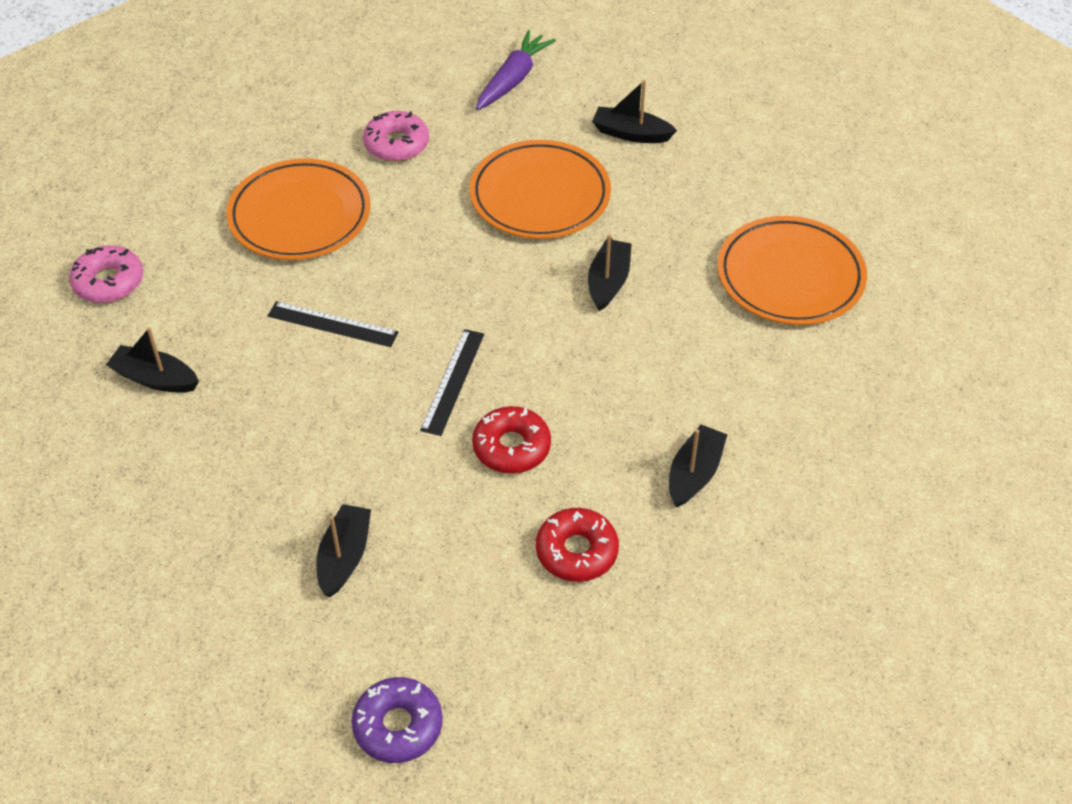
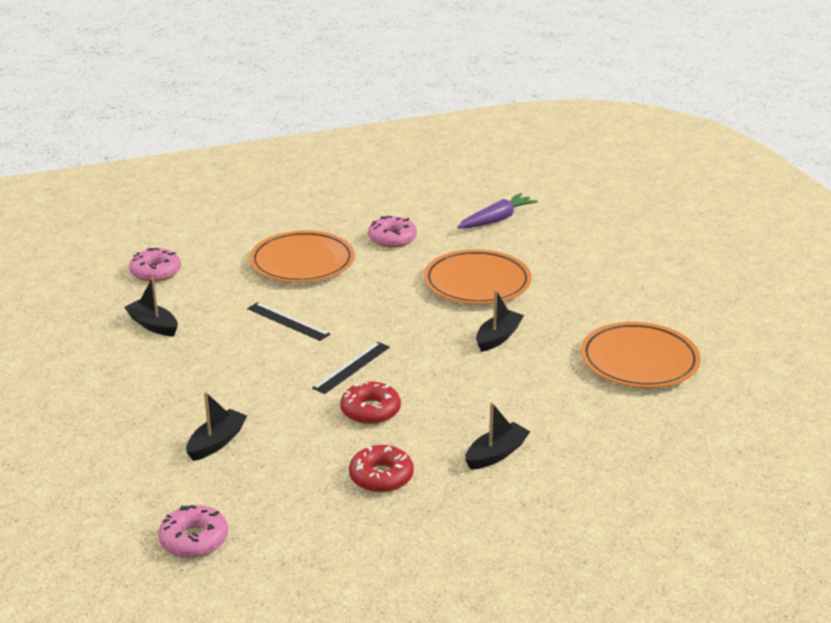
camera: 20 degrees right, 20 degrees down
(398, 726) = (194, 540): purple donut -> pink donut
(631, 134) = (565, 262): black boat -> none

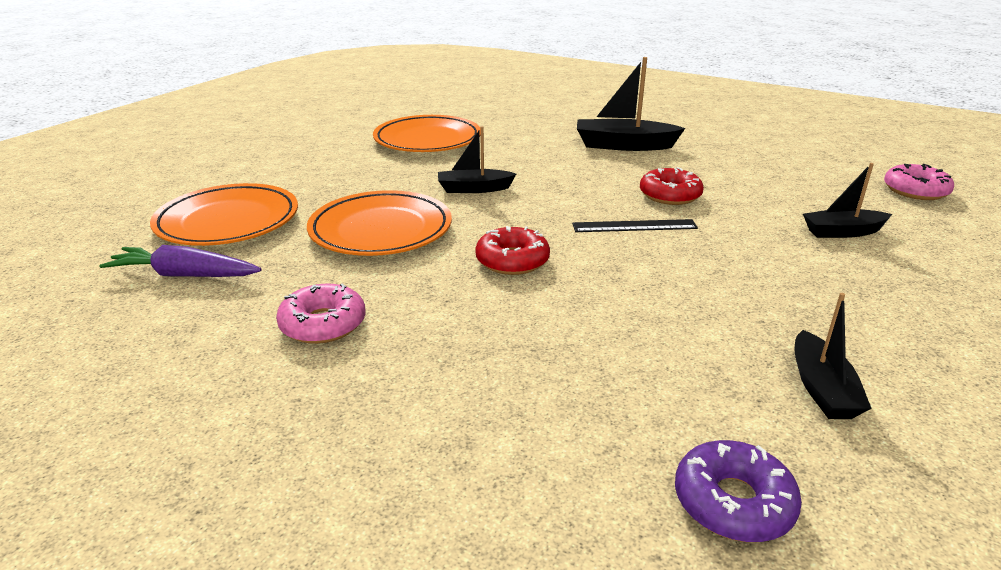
camera: 130 degrees left, 0 degrees up
(156, 272) = (733, 502): pink donut -> purple donut
(288, 321) = (629, 295): black ruler -> none
(302, 262) = (485, 361): orange plate -> orange plate (228, 221)
(381, 477) = (722, 165): red donut -> red donut (512, 261)
(496, 454) = (624, 145): black boat -> black boat, size x1.56

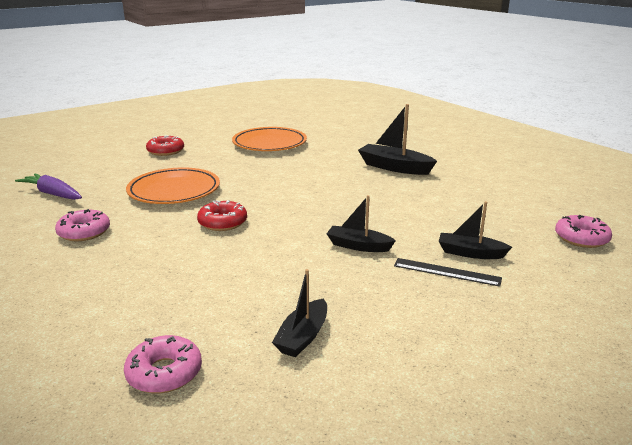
camera: 25 degrees right, 5 degrees down
(228, 221) = (104, 171): orange plate -> none
(474, 189) = (257, 177): black boat -> black boat (358, 246)
(634, 226) = (325, 219): black ruler -> black ruler (446, 272)
(670, 195) = (378, 205): red donut -> red donut (165, 151)
(733, 502) = (164, 373): purple donut -> pink donut

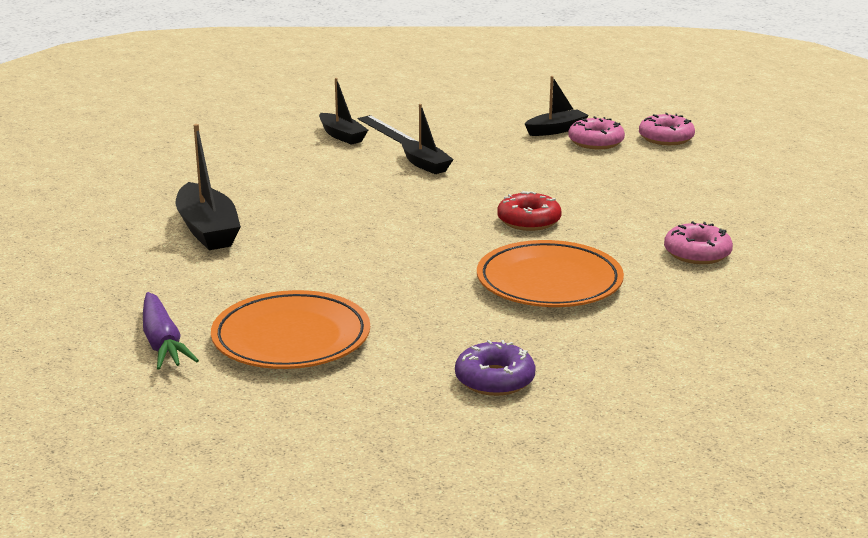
camera: 145 degrees left, 0 degrees up
(53, 194) = (731, 329): purple carrot -> purple carrot (162, 343)
(165, 151) = (494, 379): red donut -> purple donut
(581, 238) = (227, 120): pink donut -> pink donut (596, 142)

